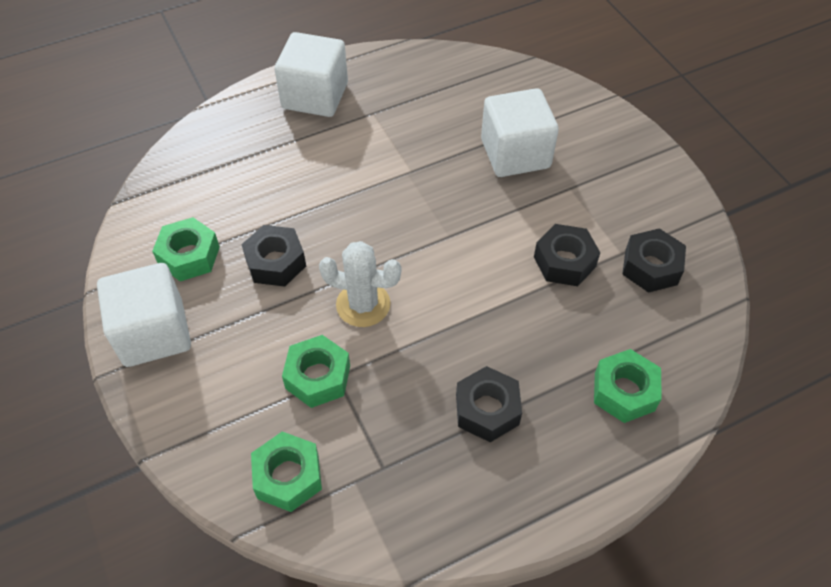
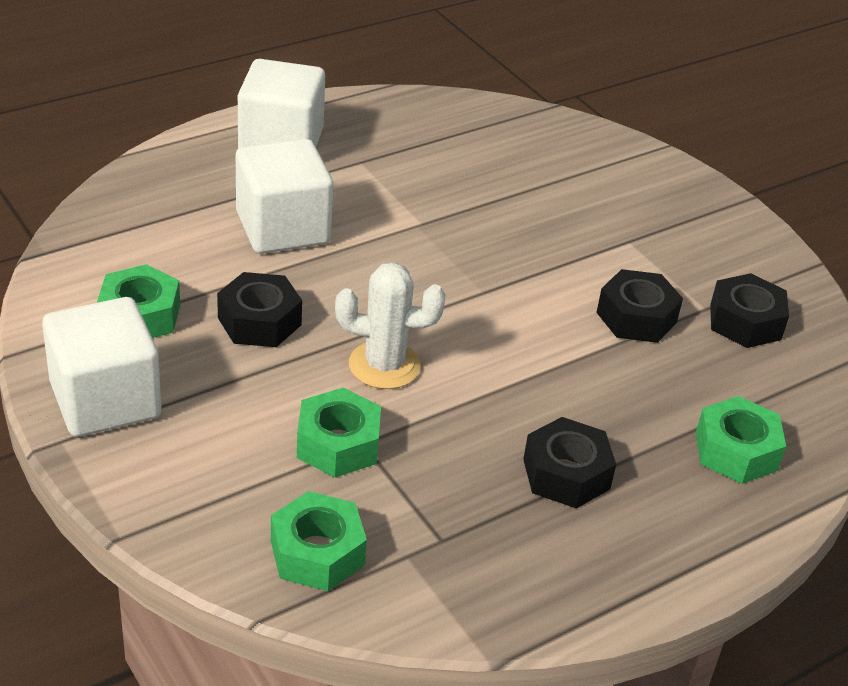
camera: 10 degrees left, 15 degrees down
(515, 154) = (553, 205): white cube -> white cube (283, 228)

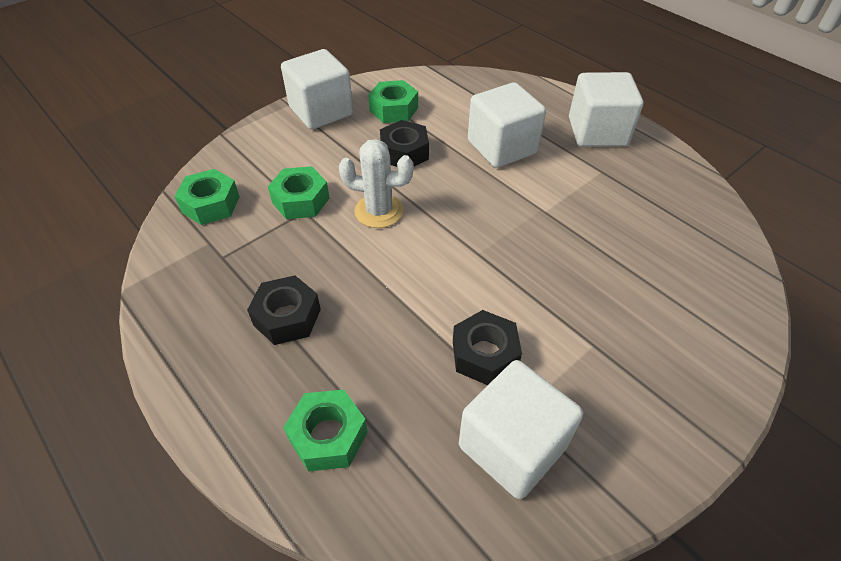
camera: 85 degrees right, 10 degrees up
(384, 365) = (379, 211): white cactus -> white cactus turned 75 degrees counterclockwise
(745, 322) = (512, 446): black nut -> white cube

